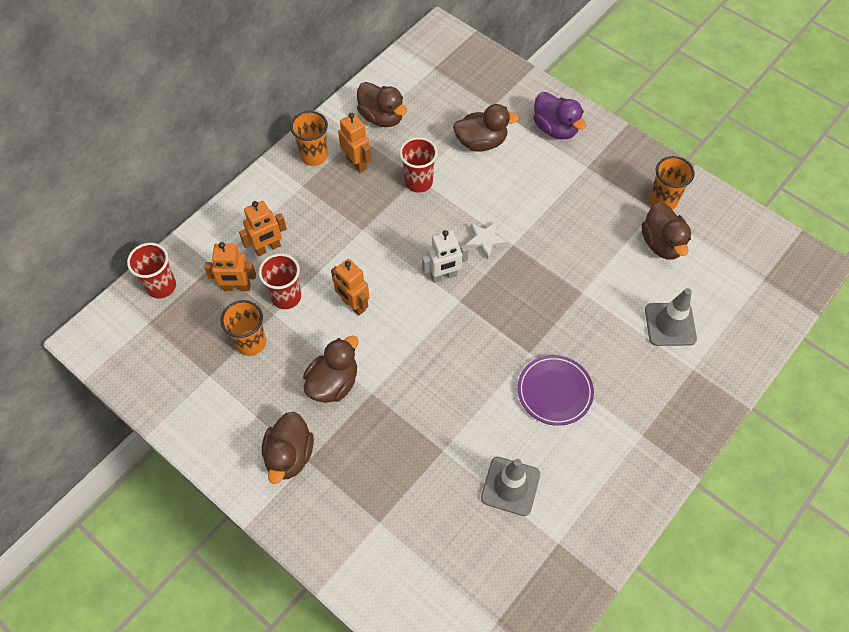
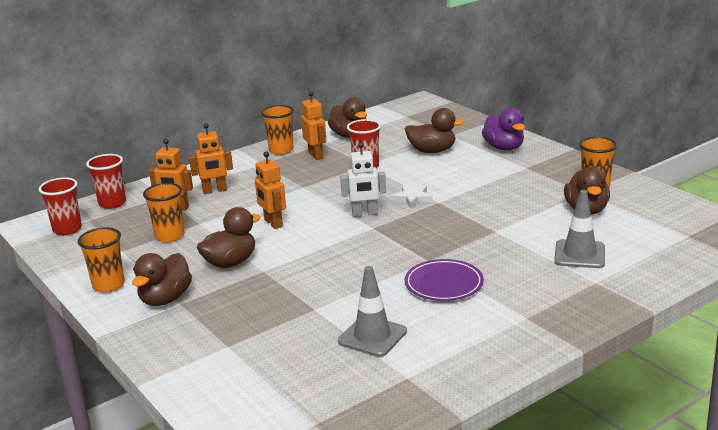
camera: 15 degrees right, 35 degrees down
(220, 440) = (108, 285): none -> orange cup
(286, 297) = (215, 215): red cup -> red cup (67, 229)

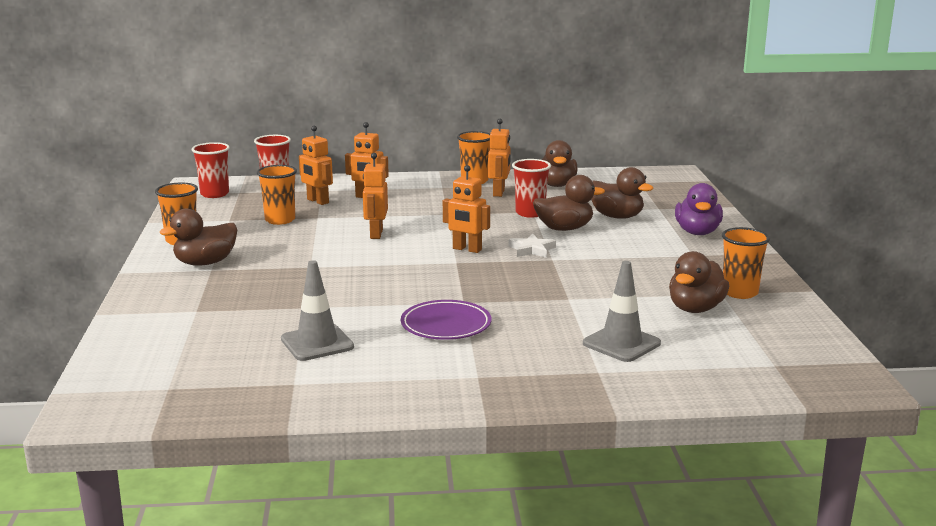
camera: 30 degrees right, 5 degrees down
(230, 262) = (295, 252): brown duck -> brown duck (564, 229)
(364, 214) = (467, 249): white robot -> orange robot

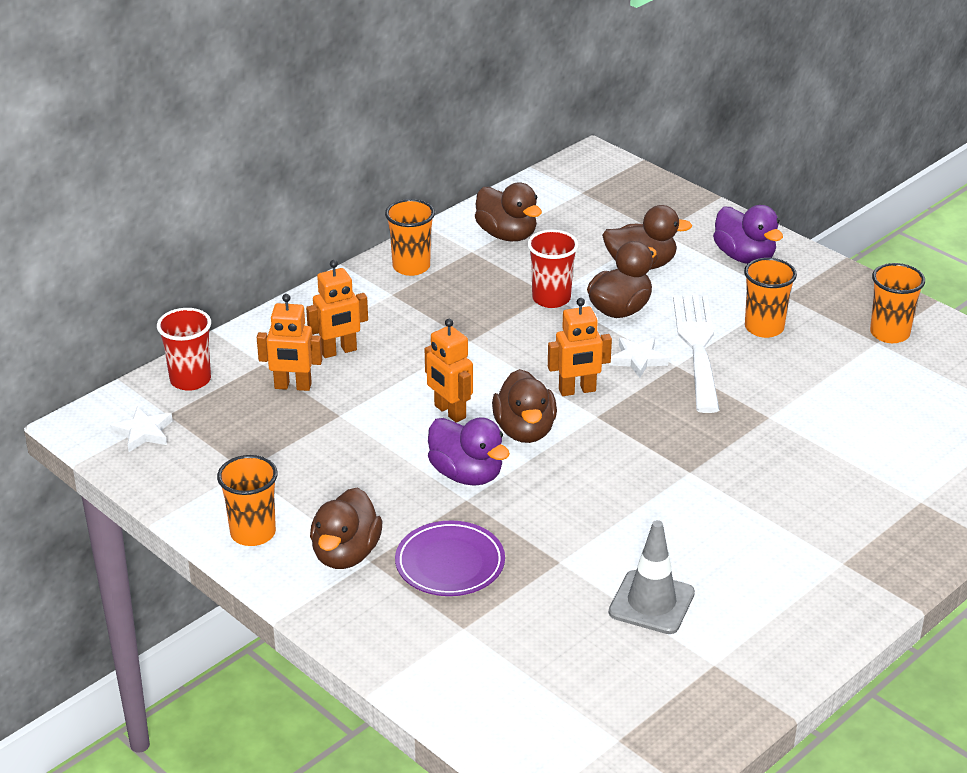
camera: 40 degrees left, 15 degrees up
(214, 194) = (143, 433): red cup -> white star
(280, 220) = (305, 441): orange cup -> orange cup (764, 328)
(332, 258) = (466, 474): none -> purple duck
(446, 325) = (722, 512): purple plate -> purple plate (450, 563)
(499, 192) = (468, 276): orange robot -> none
(582, 256) = (697, 347): none -> white fork
(621, 343) = (891, 455): grey traffic cone -> none
(695, 309) = (885, 375): brown duck -> brown duck (525, 430)

